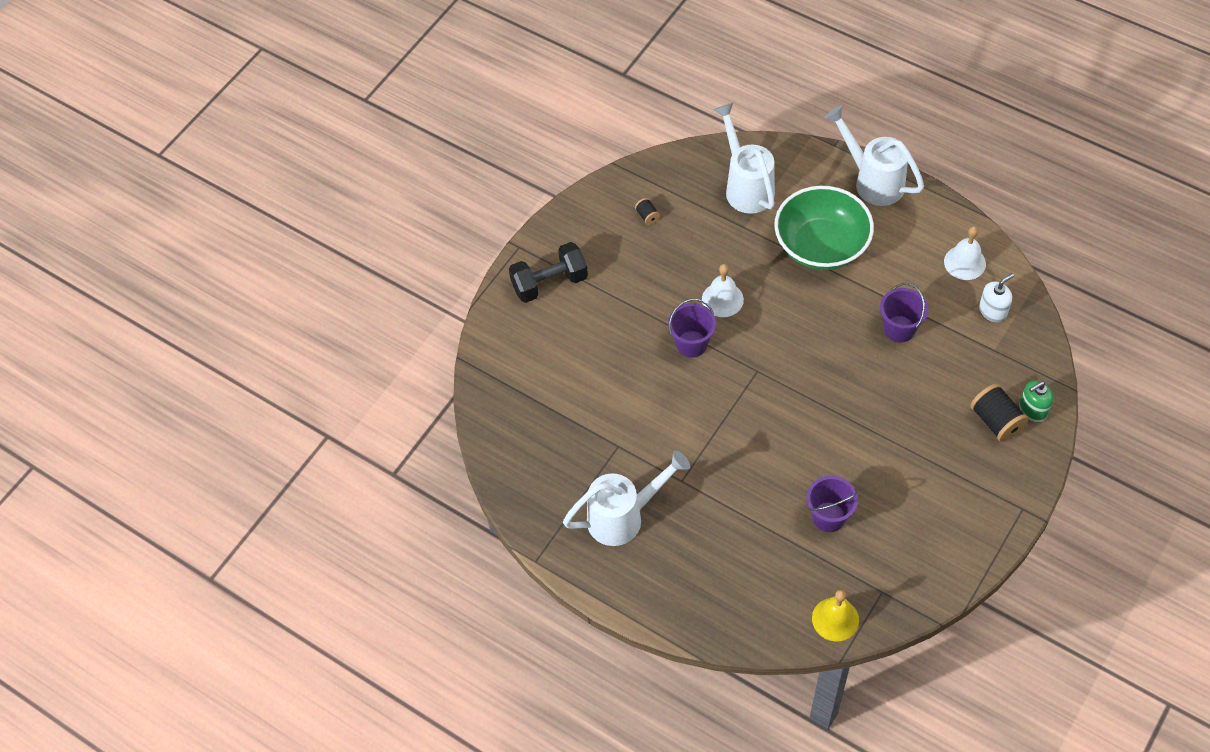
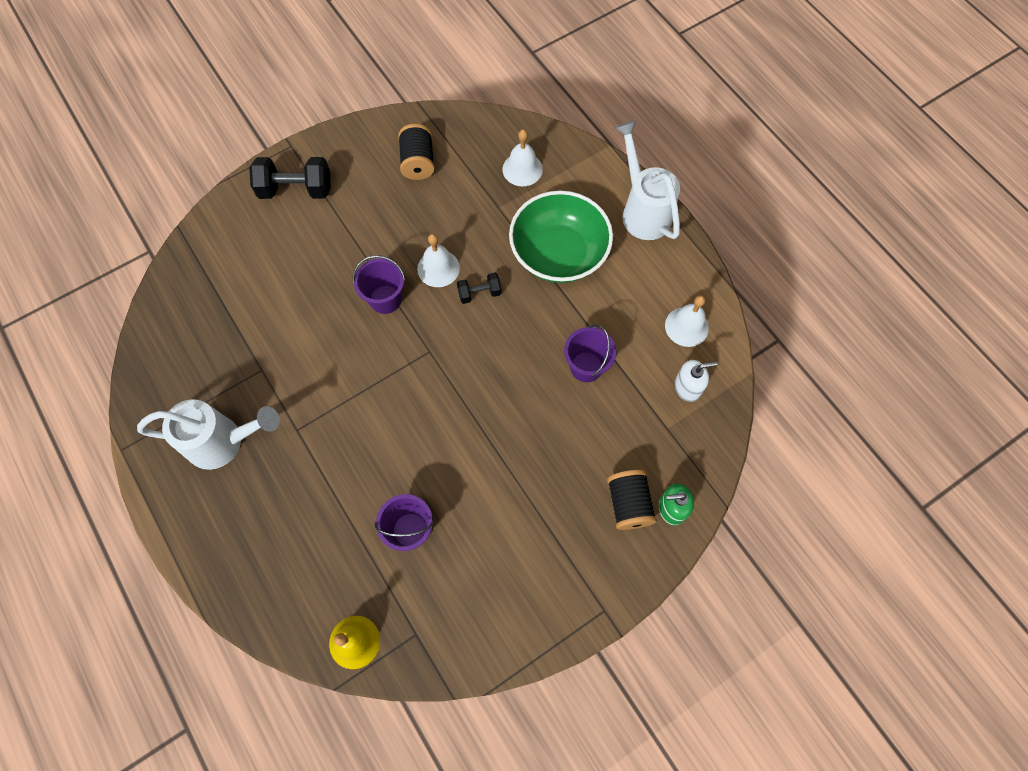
camera: 20 degrees right, 10 degrees up
(647, 216) = (418, 162): black spool -> black spool, size x1.96
(746, 186) = (522, 169): white watering can -> white bell
(772, 306) = (479, 293): none -> black dumbbell

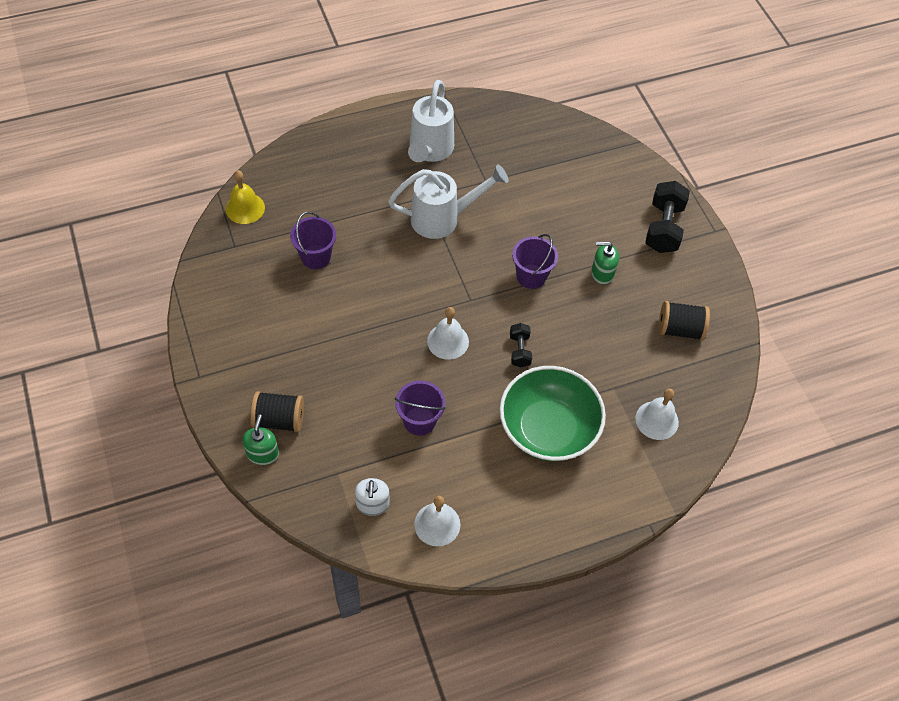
camera: 100 degrees right, 10 degrees down
(366, 235) = (602, 273): none -> green soap dispenser
(438, 268) = (554, 323): white bell -> white bell (448, 341)
(642, 210) = (584, 523): white watering can -> white watering can (443, 218)

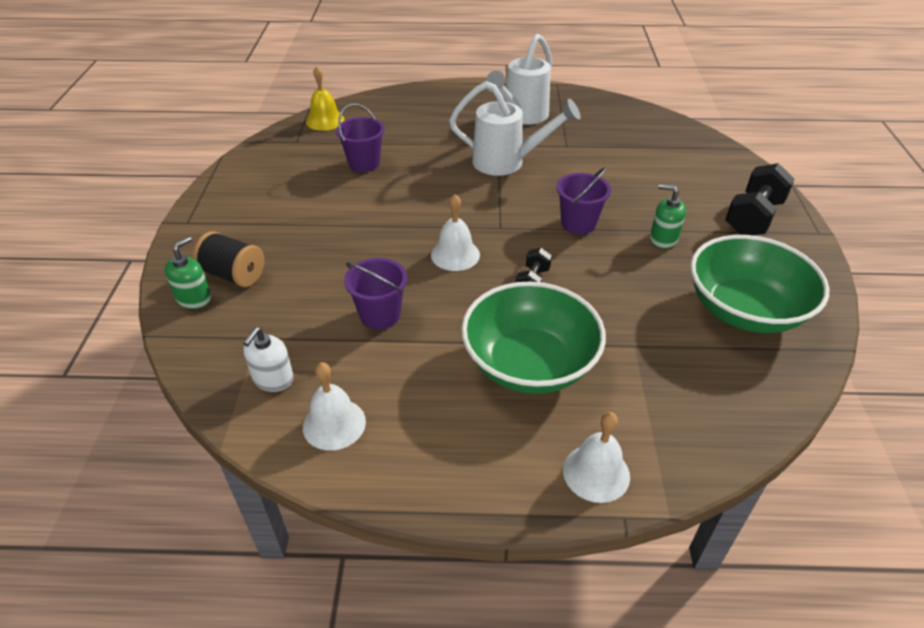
camera: 25 degrees right, 15 degrees down
(657, 420) = (680, 395): white bell -> white bell (596, 473)
(680, 329) = (744, 310): black spool -> green bowl

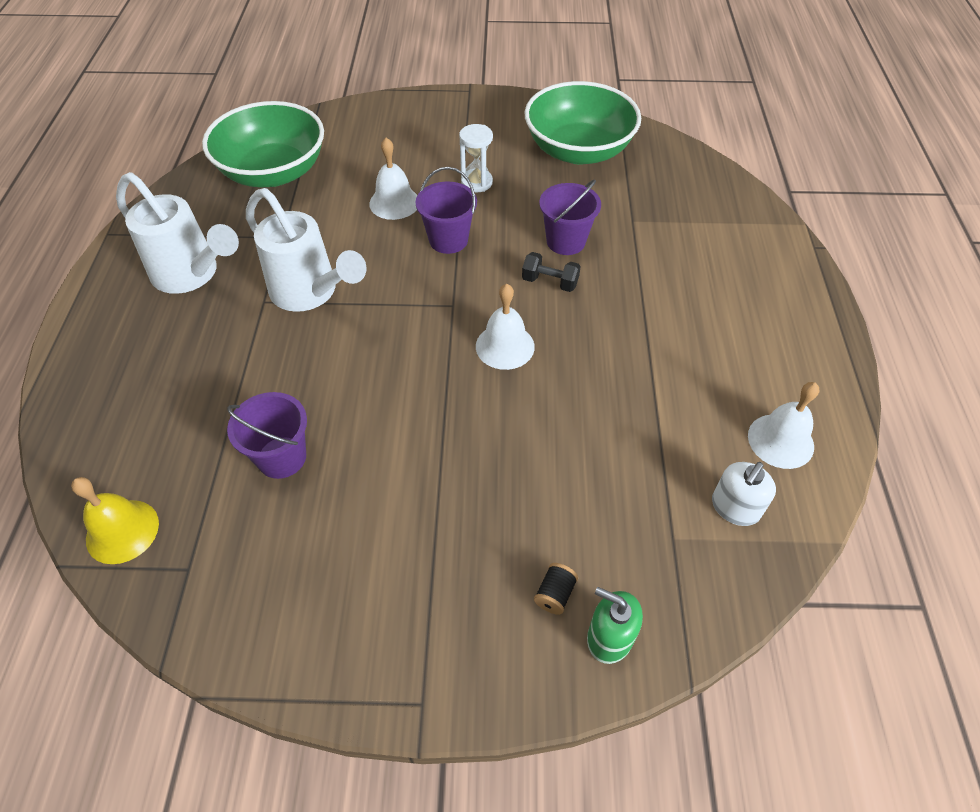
camera: 90 degrees left, 10 degrees up
(233, 275) = (554, 594): black spool -> black spool, size x0.51
(273, 379) = (735, 507): white soap dispenser -> white soap dispenser turned 105 degrees clockwise
(380, 315) = (617, 413): purple bucket -> purple bucket (566, 241)
(507, 162) = (311, 293): white watering can -> white watering can turned 120 degrees clockwise
(529, 364) = (669, 290): green bowl -> green bowl (273, 172)
(596, 473) = (779, 258): white bell -> white bell (394, 202)
(663, 239) = (476, 182): green soap dispenser -> white hourglass
(753, 217) = (444, 121): black dumbbell -> none

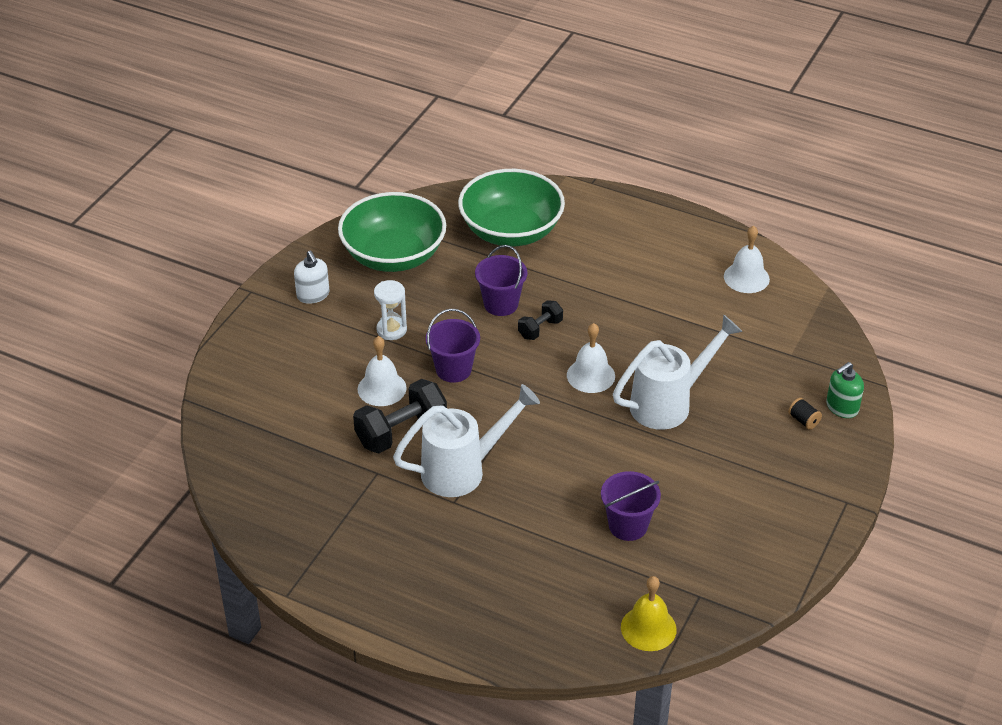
camera: 65 degrees left, 10 degrees down
(192, 275) = (389, 542): white watering can -> white watering can (669, 403)
(273, 172) = (277, 458): green bowl -> green bowl (511, 231)
(342, 234) = (401, 432): none -> black dumbbell
(735, 507) = (783, 319): white soap dispenser -> white soap dispenser (313, 295)

